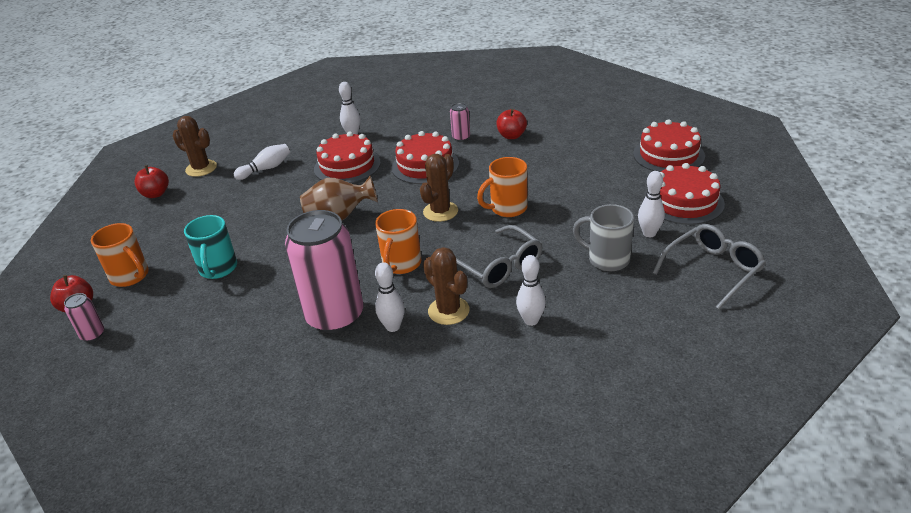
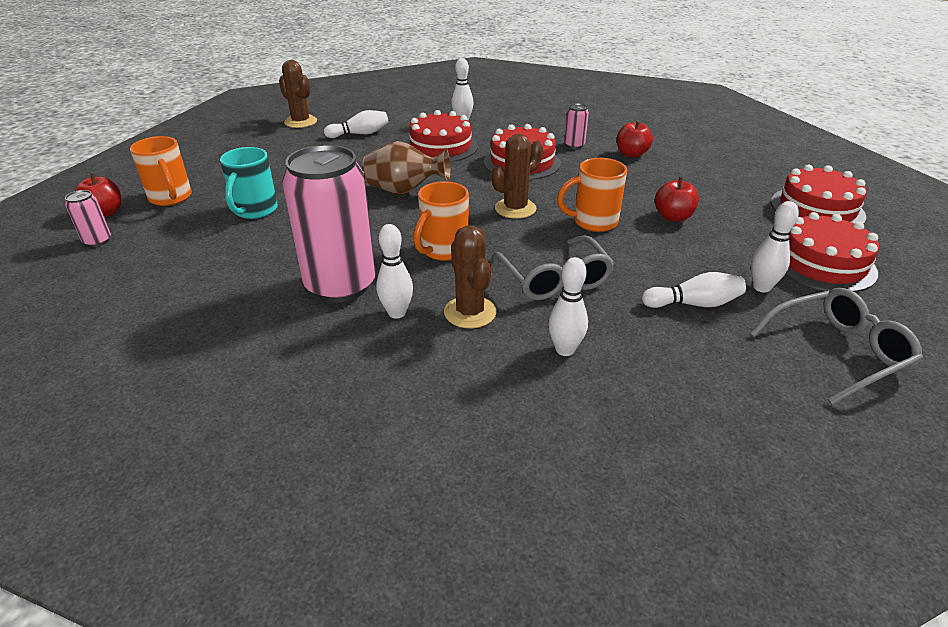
camera: 15 degrees right, 0 degrees up
(156, 194) = (245, 134): red apple -> red apple (673, 217)
(607, 259) = (693, 304): grey mug -> white bowling pin

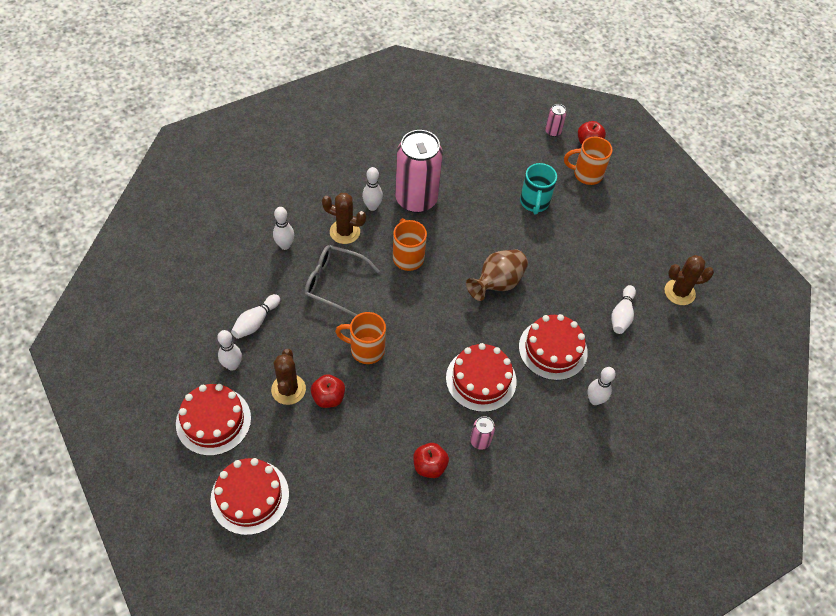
camera: 125 degrees right, 20 degrees up
(255, 210) = (534, 202): turquoise mug -> turquoise mug turned 135 degrees counterclockwise
(515, 208) = (420, 323): brown cactus -> brown cactus (288, 389)
(593, 222) = (366, 349): orange mug -> orange mug turned 105 degrees counterclockwise
(838, 352) = (170, 342): grey glasses -> none

